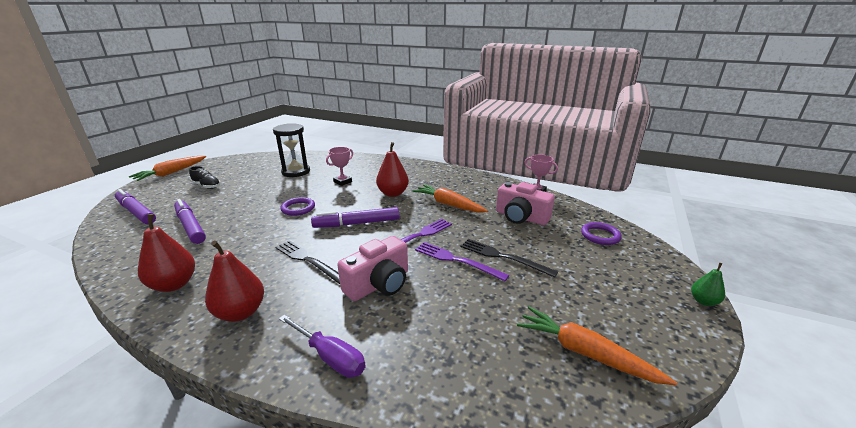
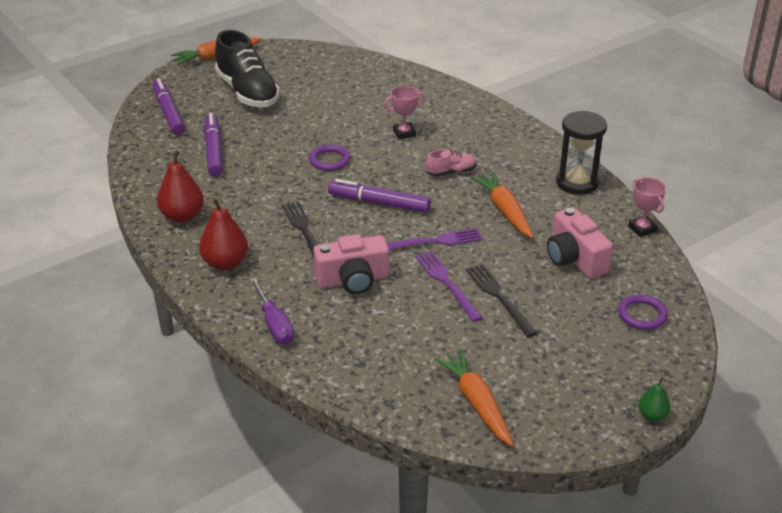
camera: 30 degrees right, 10 degrees up
(207, 186) = (248, 92): black shoe -> black shoe, size x2.12
(296, 172) = (358, 97): black hourglass -> black hourglass (577, 182)
(393, 193) = (451, 172): red pear -> pink shoe

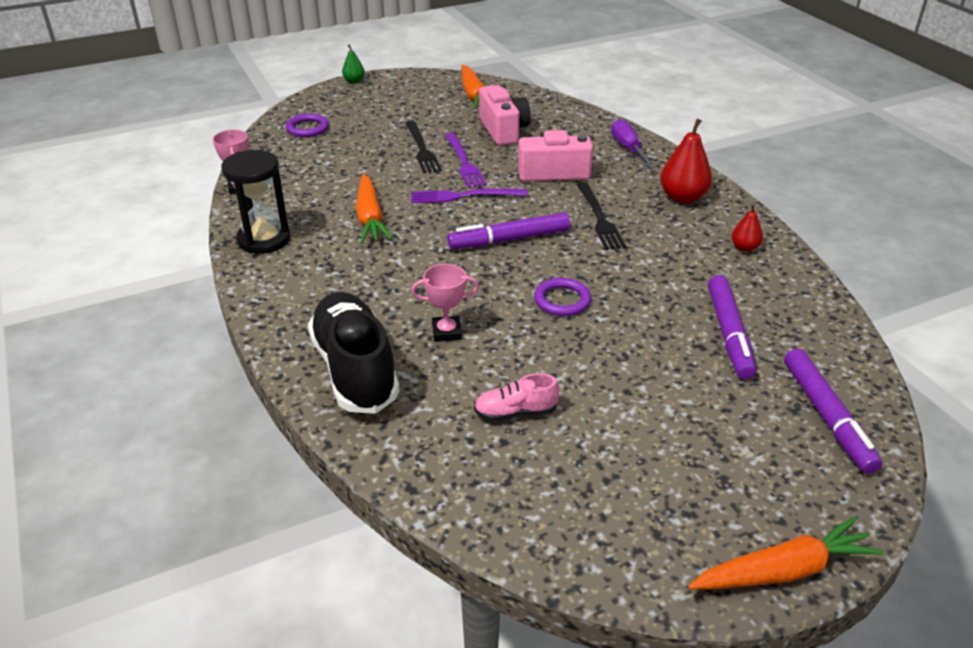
camera: 170 degrees left, 0 degrees up
(182, 216) = (744, 248): red pear -> red pear, size x0.56
(248, 92) = (696, 449): black shoe -> black shoe (355, 369)
(379, 203) = (509, 239): purple marker -> purple marker turned 135 degrees clockwise
(451, 172) = (407, 267): pink shoe -> pink shoe (515, 412)
(574, 259) = (330, 170): pink camera -> pink camera (503, 130)

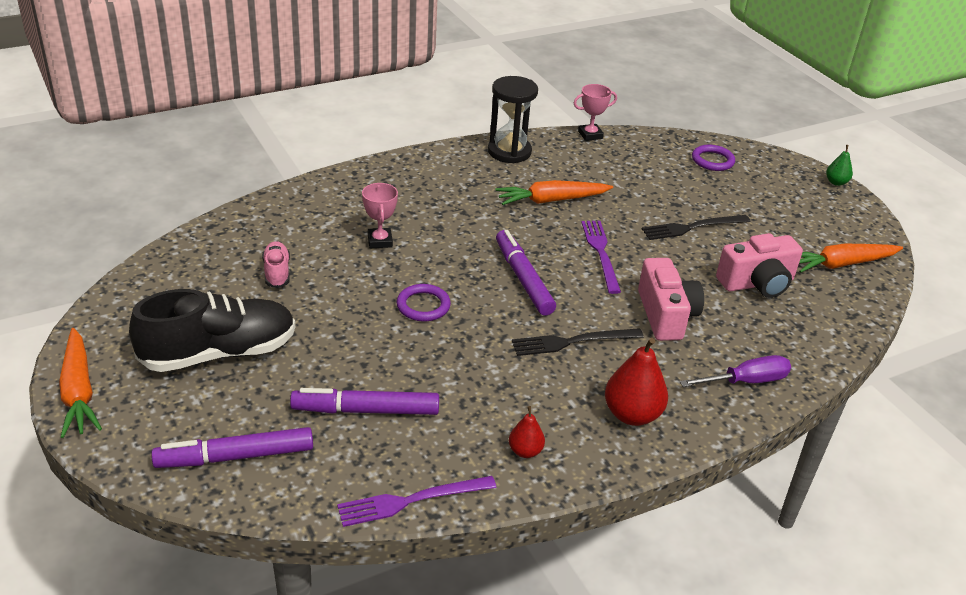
camera: 85 degrees right, 0 degrees up
(355, 369) = (338, 200): black shoe -> black shoe (219, 353)
(464, 162) = (671, 254): purple fork -> purple fork (411, 500)

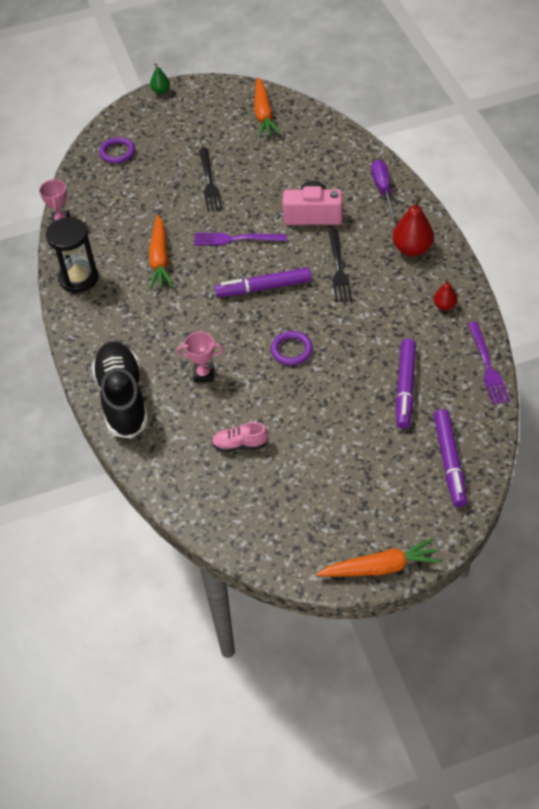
camera: 75 degrees left, 15 degrees up
(219, 353) = (340, 478): black shoe -> black shoe (122, 398)
(757, 283) = (281, 161): pink camera -> none

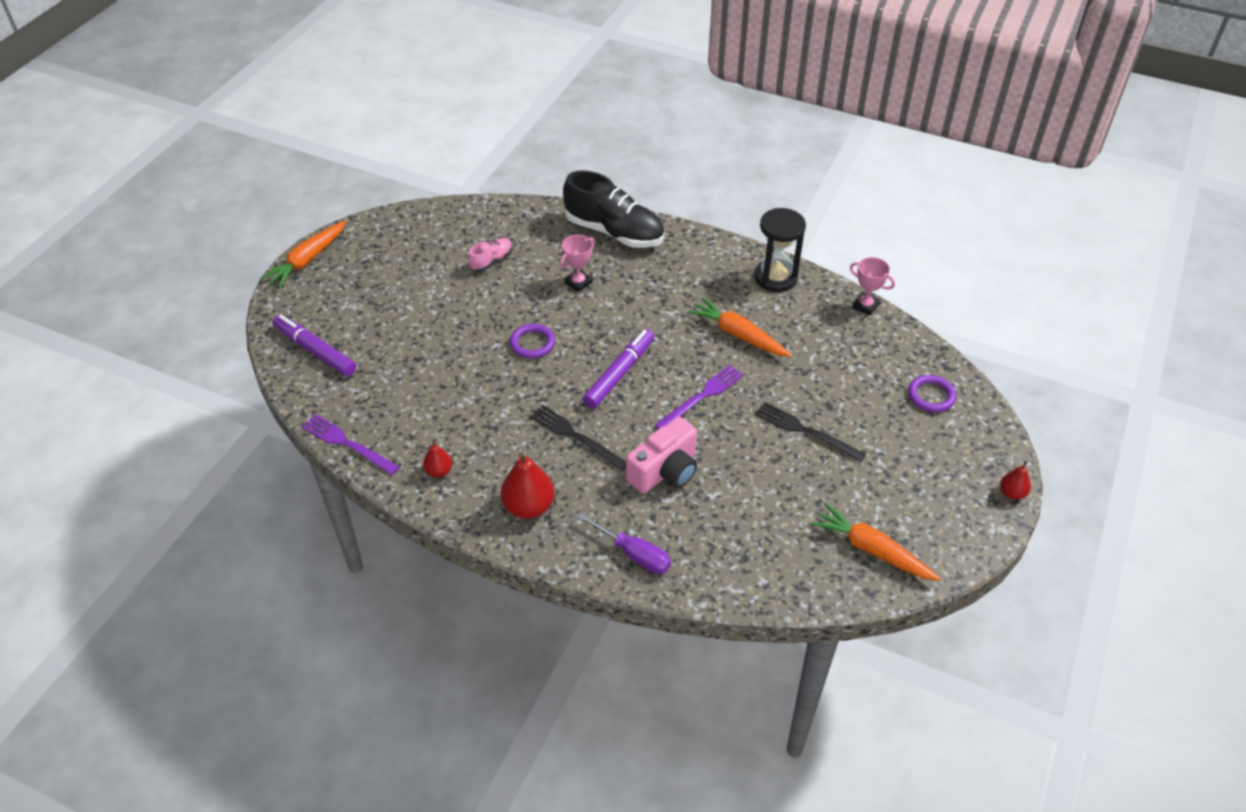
camera: 130 degrees right, 5 degrees down
(161, 91) = (1012, 493): green pear -> red pear
(405, 388) = (404, 378): purple marker -> none

